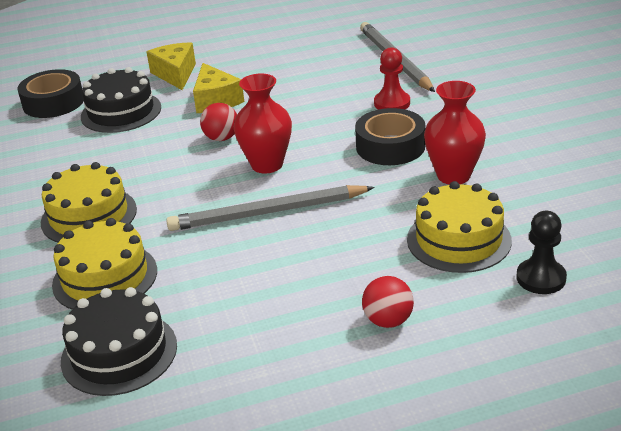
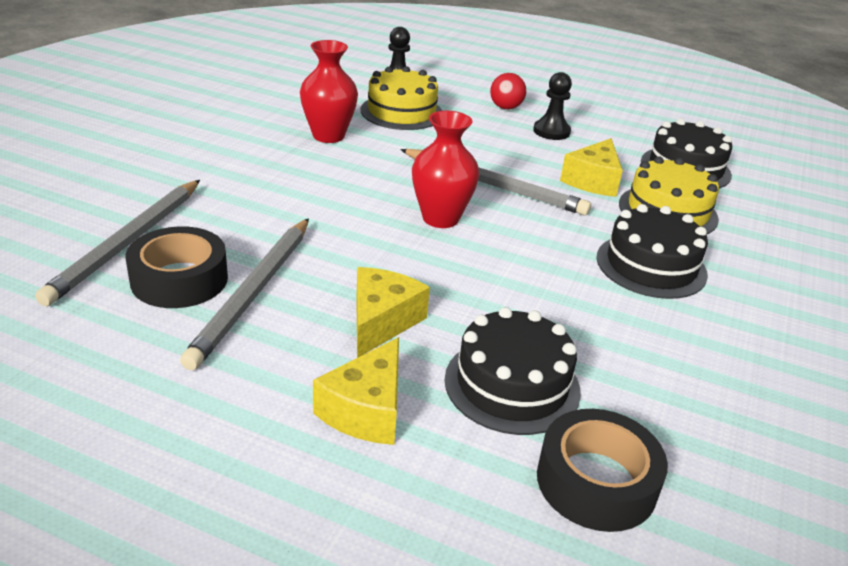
camera: 145 degrees left, 0 degrees up
(89, 216) = (651, 265): yellow cake -> black cake
(196, 271) = (593, 181): none -> yellow cheese
(221, 138) = (443, 268): red ball -> none
(294, 78) = (254, 293): none -> grey pencil
(299, 315) = (551, 131): none -> black pawn
(390, 146) = (324, 174): black tape -> black tape (179, 279)
(392, 103) = (241, 204): red pawn -> none

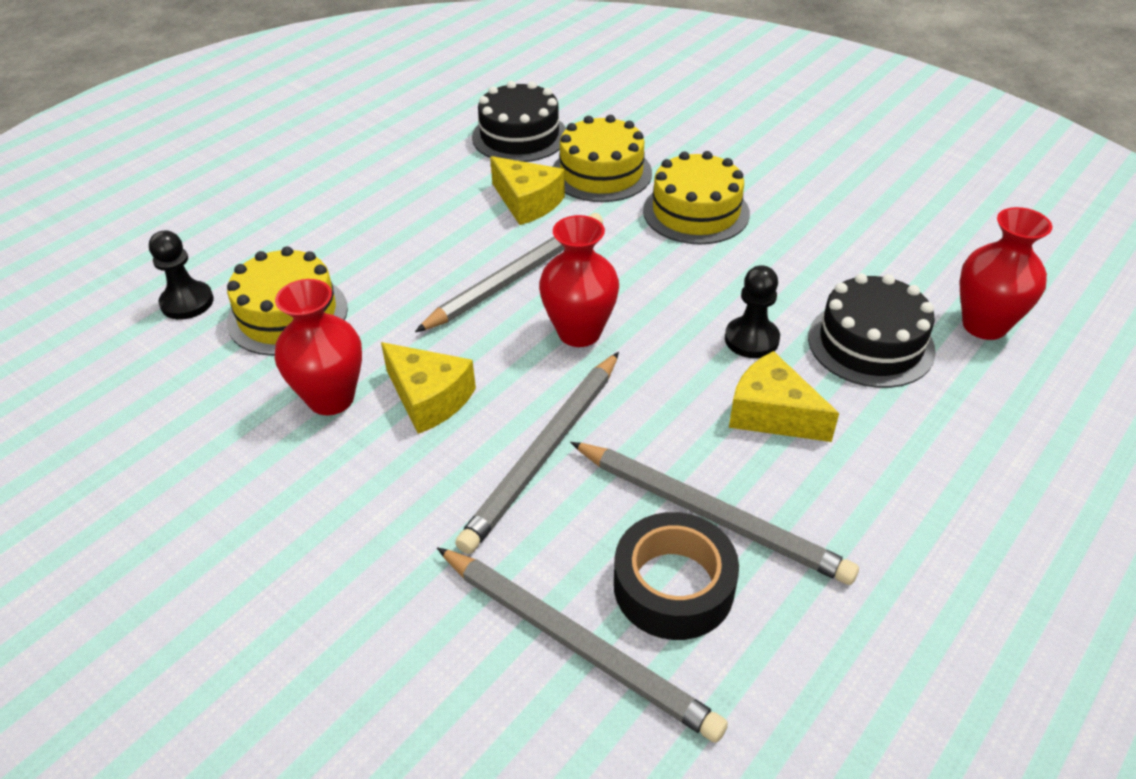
camera: 70 degrees left, 10 degrees up
(301, 215) = (544, 453): none -> grey pencil
(366, 410) = (908, 446): yellow cheese -> yellow cheese (429, 398)
(505, 108) = (320, 221): red ball -> none
(551, 131) = (401, 201): black pawn -> black pawn (751, 339)
(596, 482) = (984, 325): black tape -> red vase
(651, 265) = (696, 212): black cake -> yellow cake

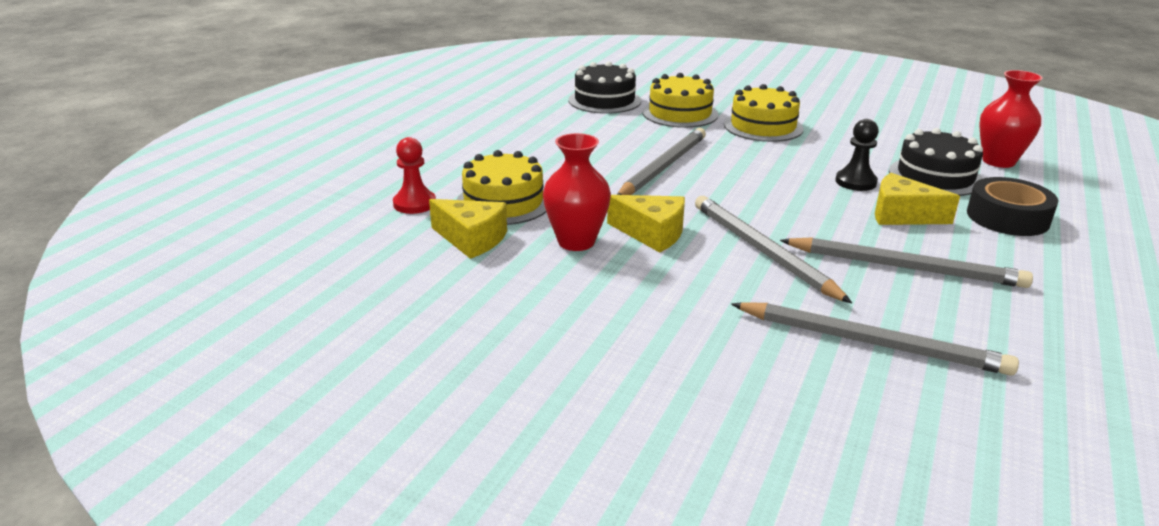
camera: 15 degrees left, 15 degrees down
(187, 302) = (414, 204): black pawn -> red pawn
(527, 202) = (639, 131): yellow cheese -> yellow cheese (472, 239)
(544, 453) = (762, 251): grey pencil -> grey pencil turned 135 degrees clockwise
(579, 332) = (733, 190): red vase -> none
(673, 586) = (912, 305): black tape -> black tape (1007, 217)

